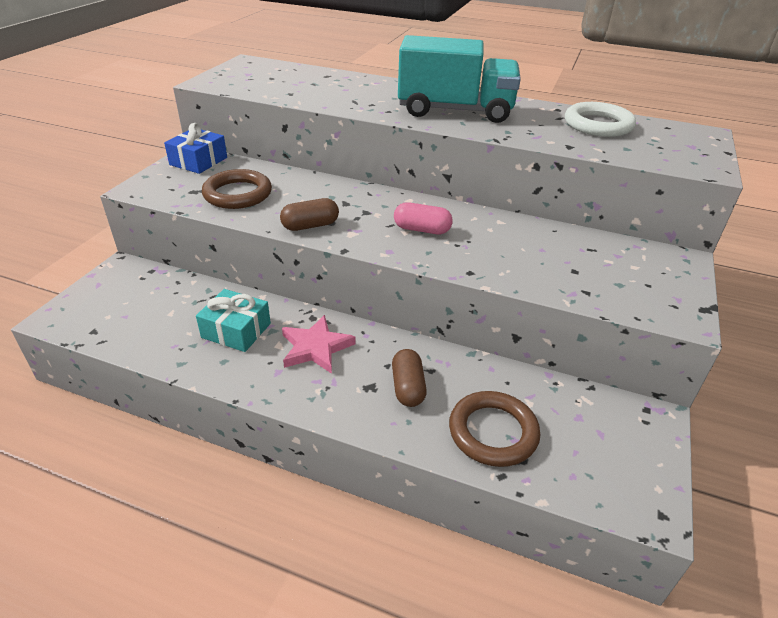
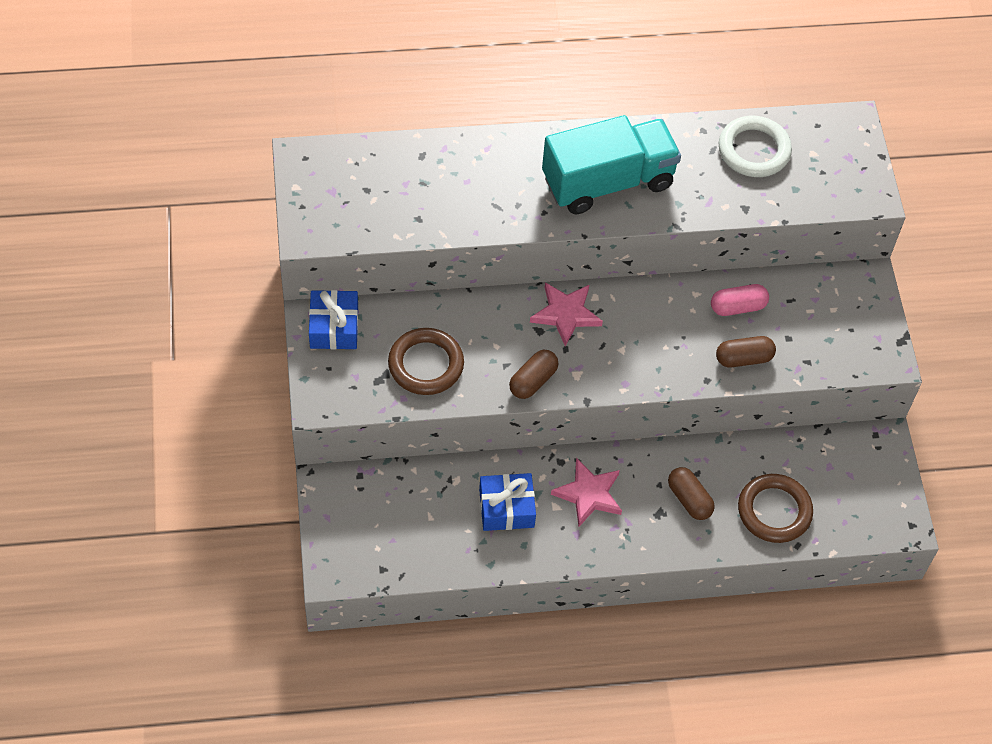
camera: 30 degrees left, 20 degrees up
(236, 330) = (506, 508): turquoise gift -> blue gift
(376, 201) = (565, 314): none -> pink star
(422, 229) = (634, 339): pink capsule -> pink capsule (737, 307)
(518, 270) = (743, 358): none -> brown capsule

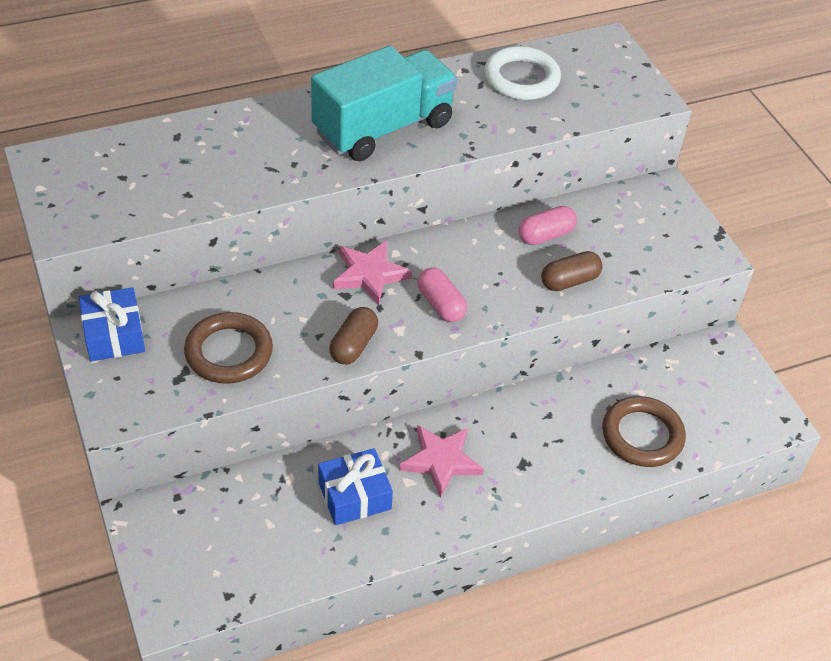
camera: 15 degrees left, 10 degrees down
(620, 357) = (441, 304): none -> pink capsule
(689, 499) = (550, 443): brown capsule -> none

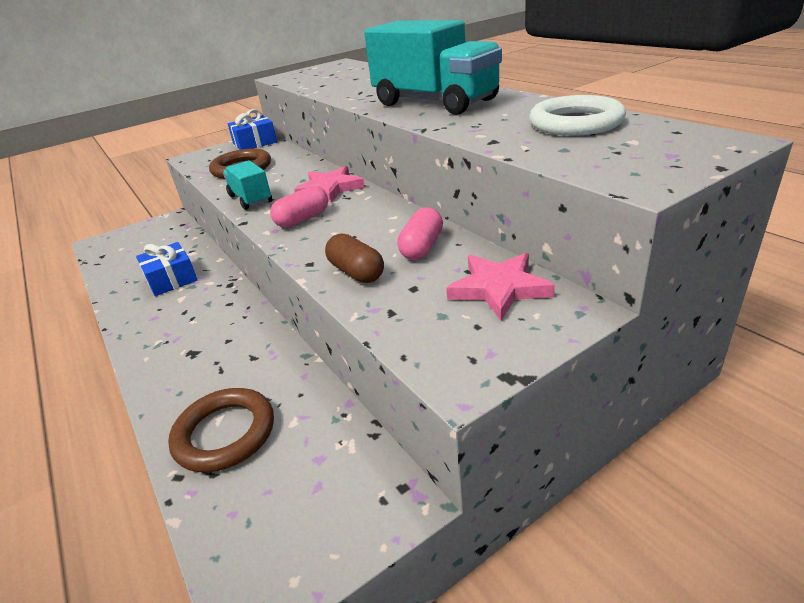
camera: 85 degrees right, 15 degrees down
(353, 345) = (250, 199): brown capsule -> turquoise truck
(441, 461) = (200, 308): pink star -> pink star (499, 288)
(545, 235) = (422, 247): pink capsule -> pink capsule turned 60 degrees clockwise

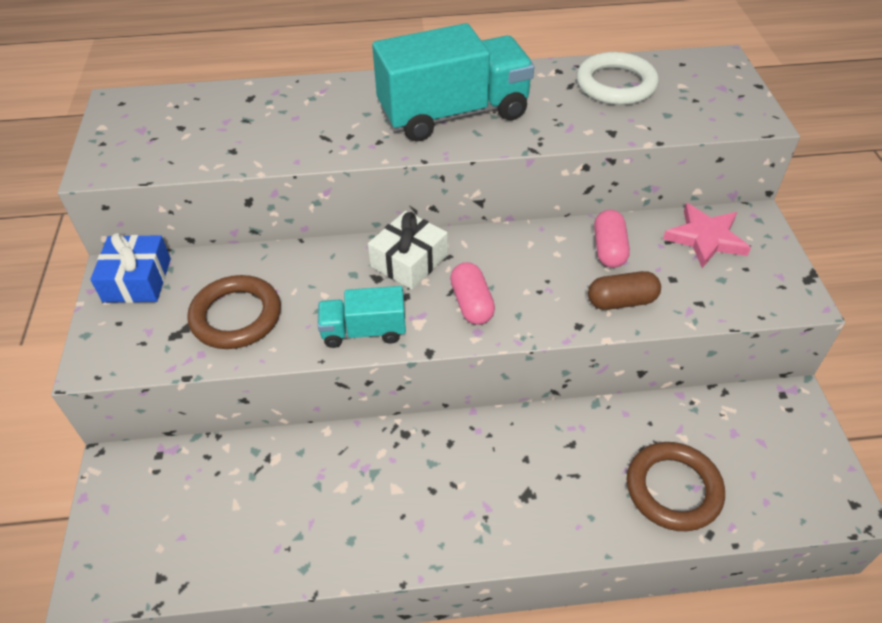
camera: 65 degrees left, 15 degrees up
(171, 279) = (333, 492): blue gift -> none
(330, 188) = (409, 261): pink star -> white gift
(422, 247) = (609, 249): pink capsule -> pink capsule turned 45 degrees clockwise

